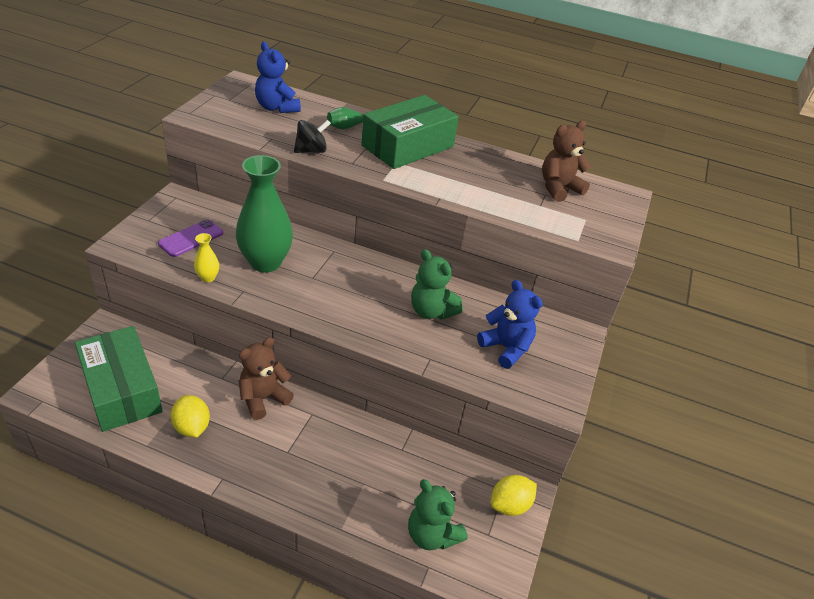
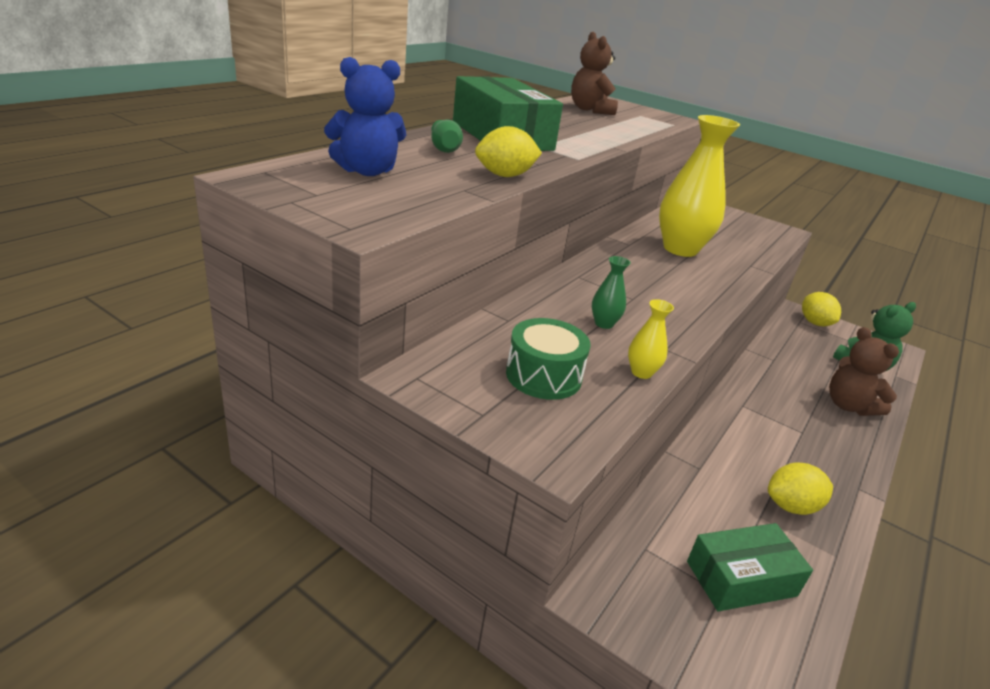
camera: 75 degrees left, 10 degrees down
(122, 389) = (741, 578): green box -> green box, size x0.64
(191, 238) = (543, 375): purple phone -> green drum
(263, 398) = (728, 437): brown teddy bear -> brown teddy bear (848, 406)
(265, 262) = (604, 323): green vase -> green vase, size x0.43
(311, 150) = (505, 175): black spinning top -> yellow lemon
(431, 311) = (680, 249): green teddy bear -> yellow vase
(506, 348) = (724, 231): blue teddy bear -> none

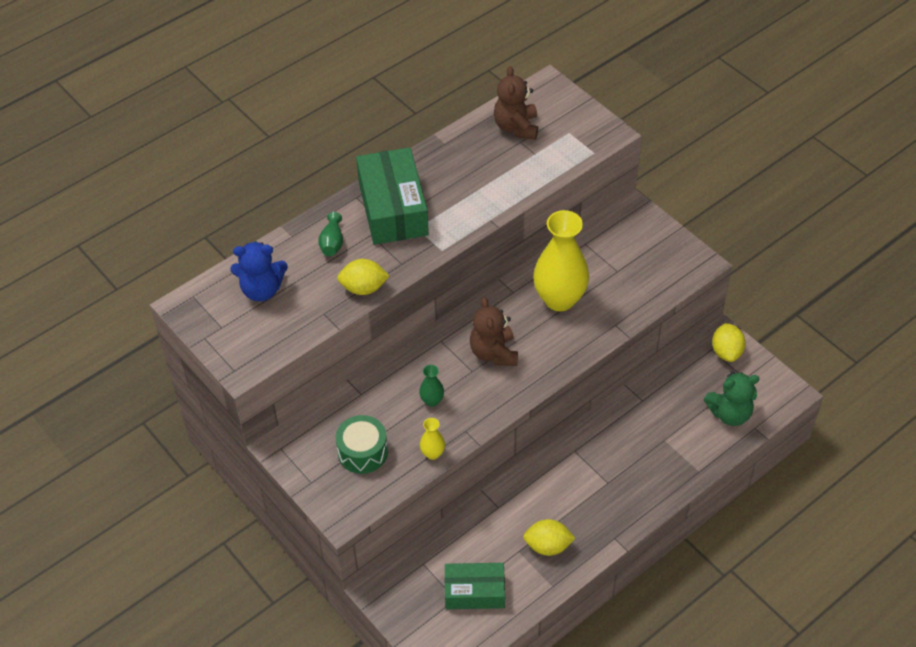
camera: 20 degrees right, 20 degrees up
(848, 406) = (674, 459): brown teddy bear -> brown teddy bear (494, 353)

